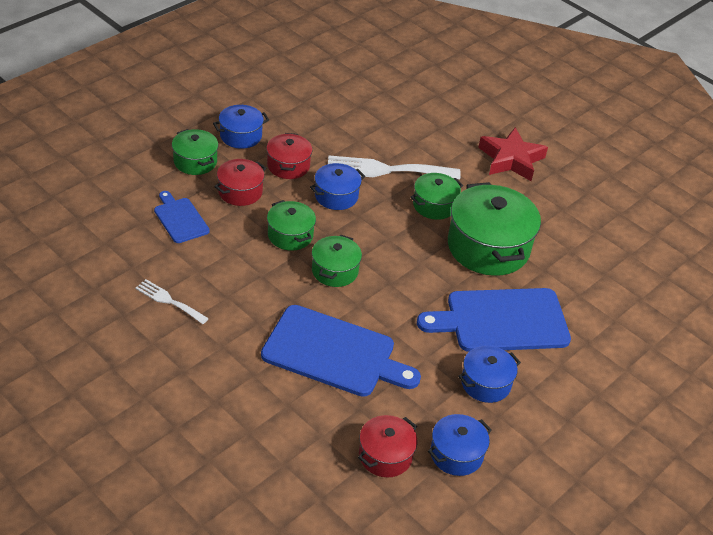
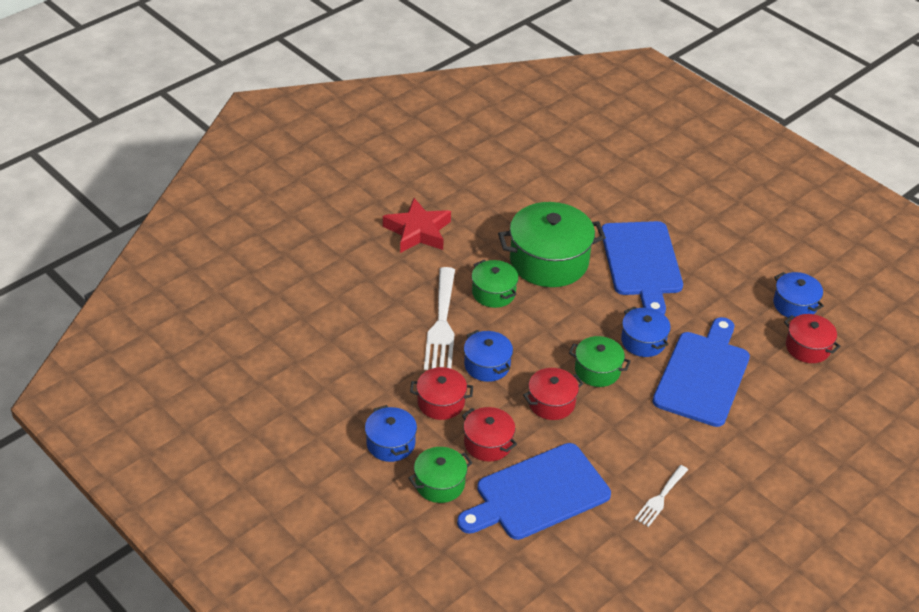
camera: 85 degrees left, 0 degrees up
(180, 219) = (537, 494): blue cutting board -> blue cutting board, size x1.91
(290, 235) = (551, 403): green pot -> red pot
(485, 383) = (716, 280): blue pot -> blue pot (643, 341)

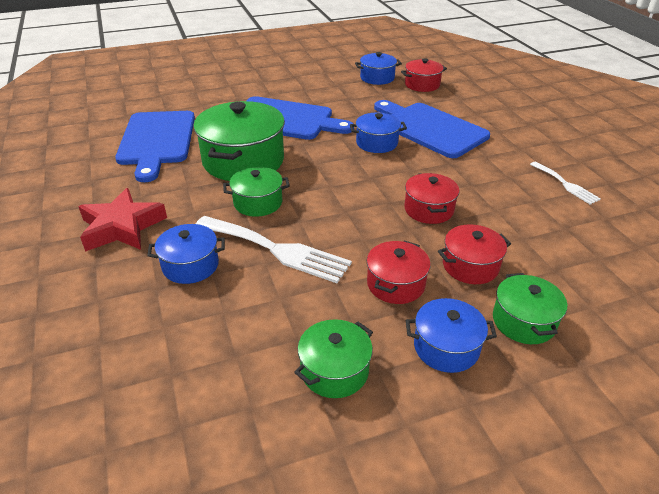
camera: 65 degrees left, 5 degrees down
(487, 365) = (356, 235): blue pot -> blue pot (190, 265)
(537, 494) = (550, 252): blue cutting board -> blue cutting board (156, 141)
(597, 370) = (399, 174): green pot -> green pot (334, 371)

